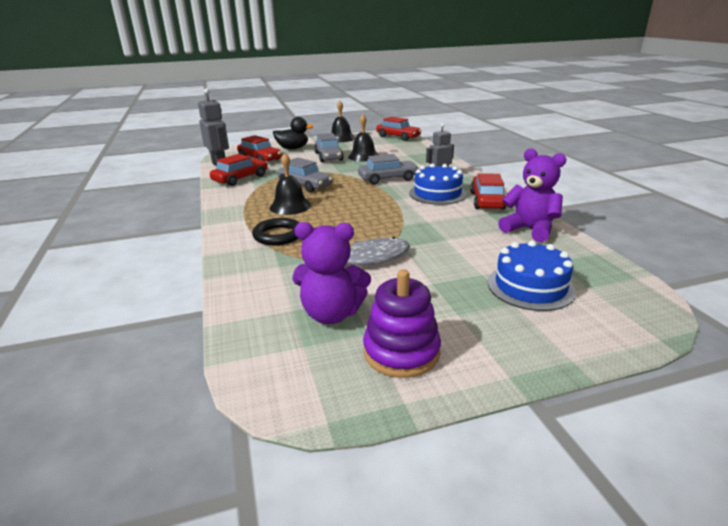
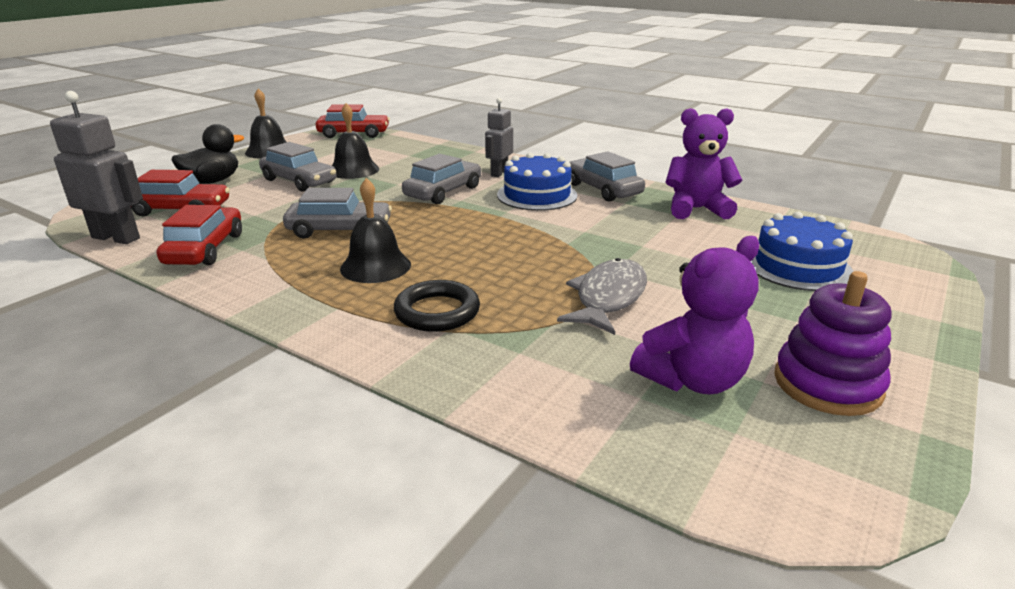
camera: 40 degrees left, 0 degrees up
(487, 201) = (603, 189): red car -> grey car

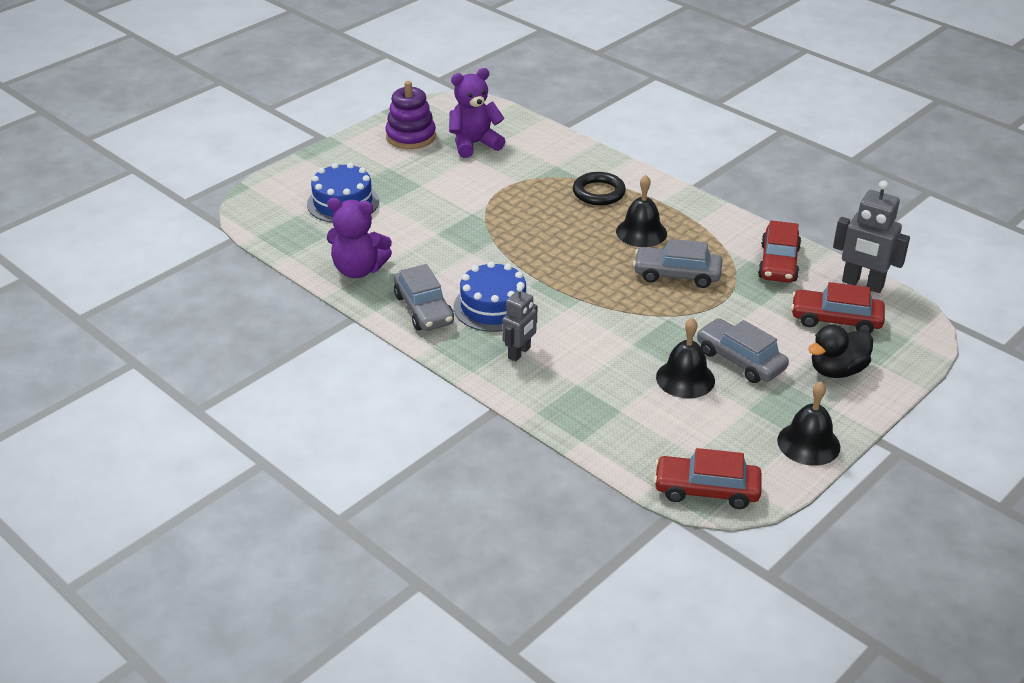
camera: 170 degrees left, 10 degrees up
(443, 192) = (584, 322): grey car -> none
(608, 298) = (489, 192): grey fish -> none

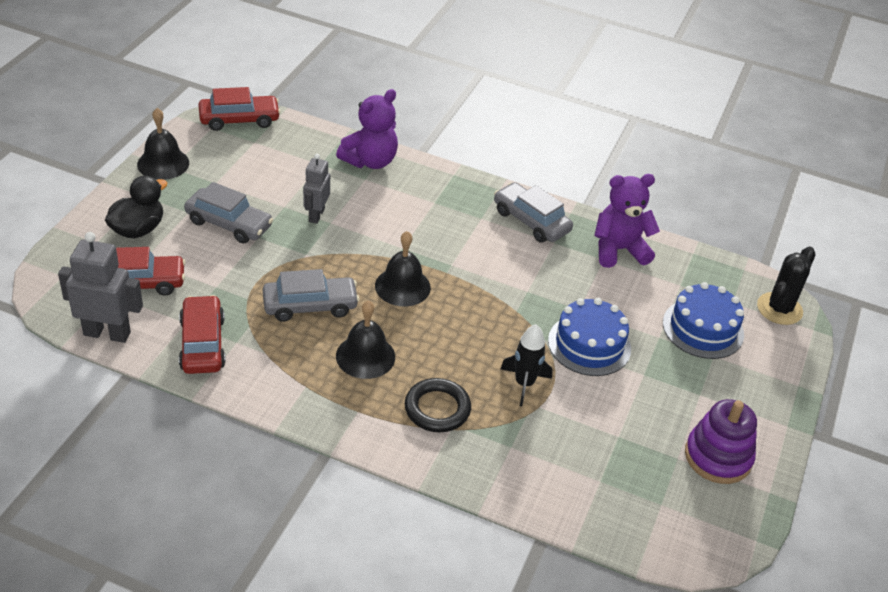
camera: 155 degrees right, 5 degrees up
(261, 204) = (779, 309): none -> black cactus
(474, 144) = (632, 462): purple teddy bear -> purple teddy bear (370, 161)
(493, 306) = (472, 235): blue cake -> blue cake (589, 344)
(519, 353) = (425, 196): grey robot -> grey robot (316, 215)
(521, 195) = (524, 384): none -> black rocket
(685, 378) = (275, 198): black bell -> black bell (402, 286)

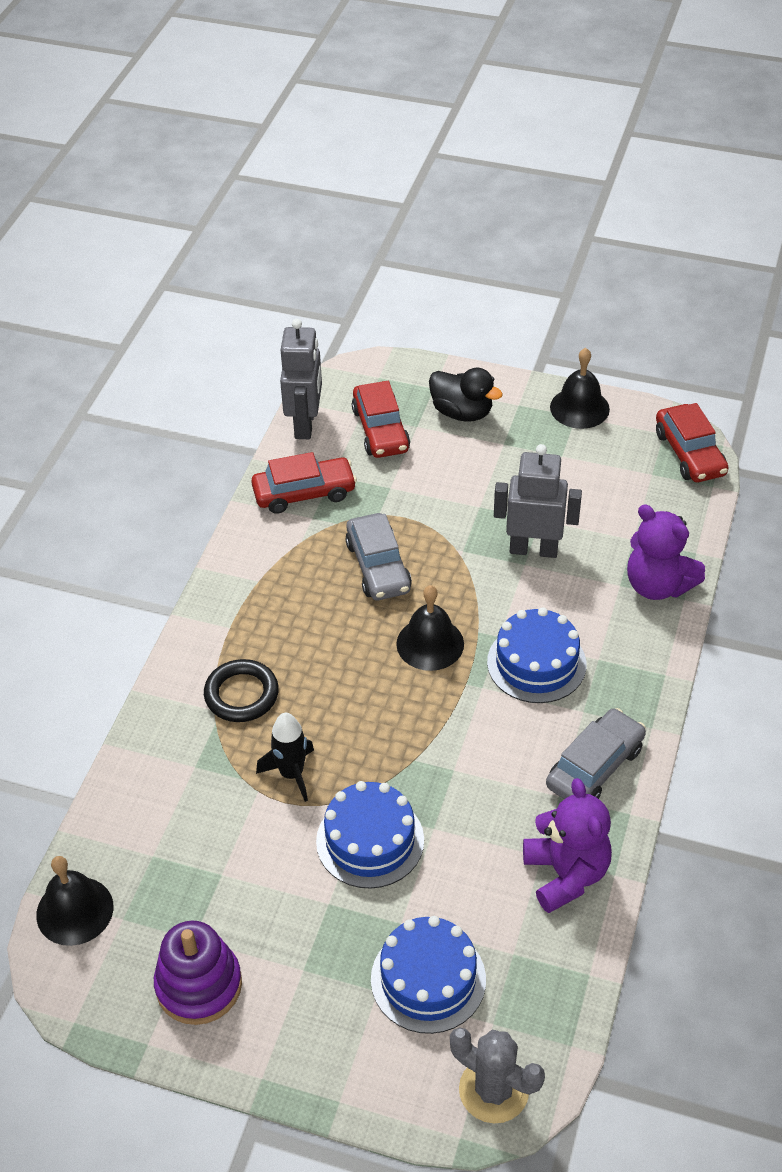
camera: 90 degrees right, 5 degrees up
(229, 224) = (493, 479): grey car -> none
(316, 215) = (533, 549): grey robot -> grey robot, size x1.55
(365, 356) = (310, 623): black bell -> black bell (74, 910)
(433, 233) = (536, 663): none -> blue cake
(779, 309) = (493, 1090): black cactus -> grey cactus

